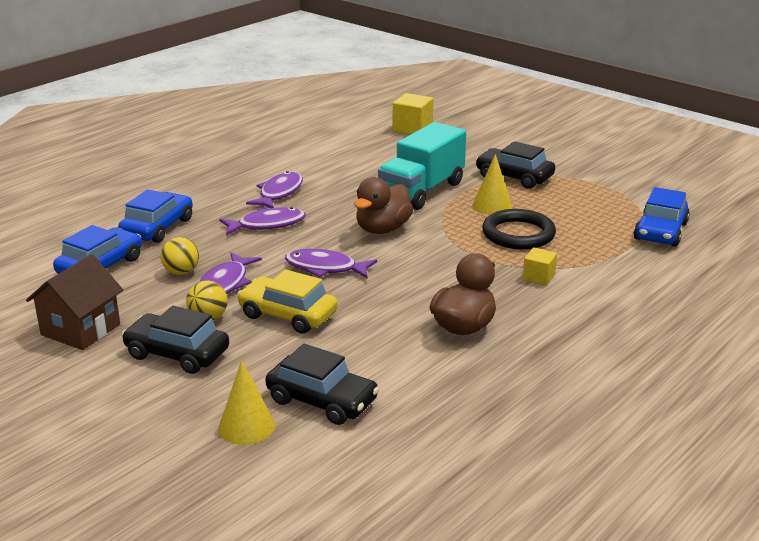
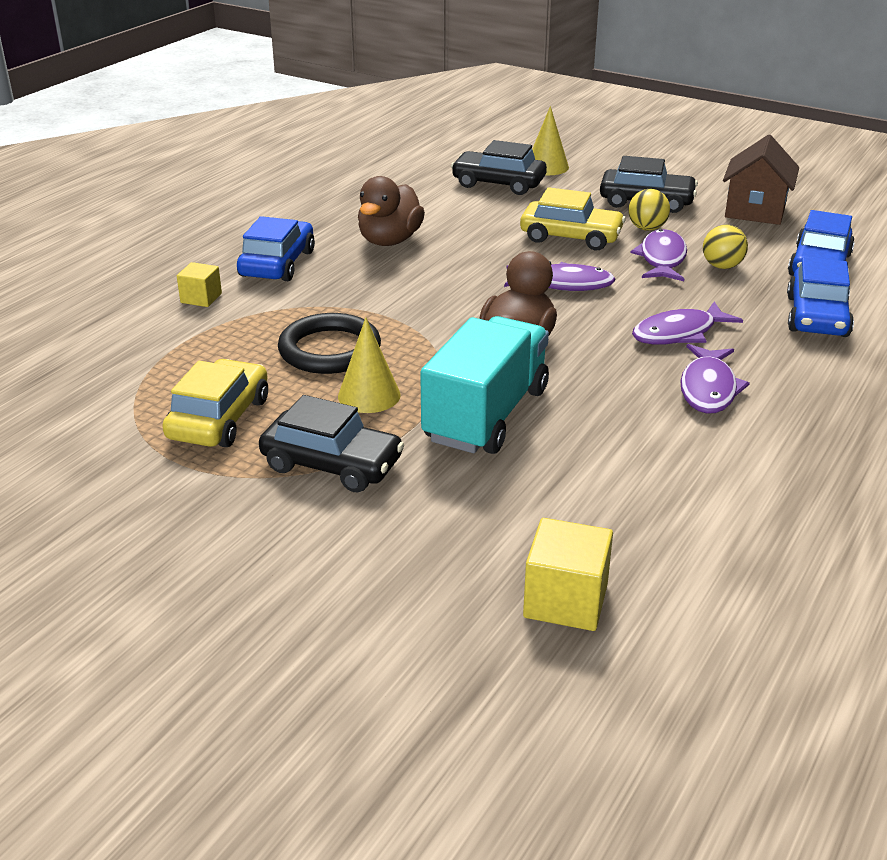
camera: 170 degrees right, 5 degrees up
(538, 277) = (308, 294): yellow cube -> yellow cube (201, 298)
(584, 201) = (219, 418): none -> yellow car
(660, 231) = (122, 373): blue car -> blue car (277, 263)

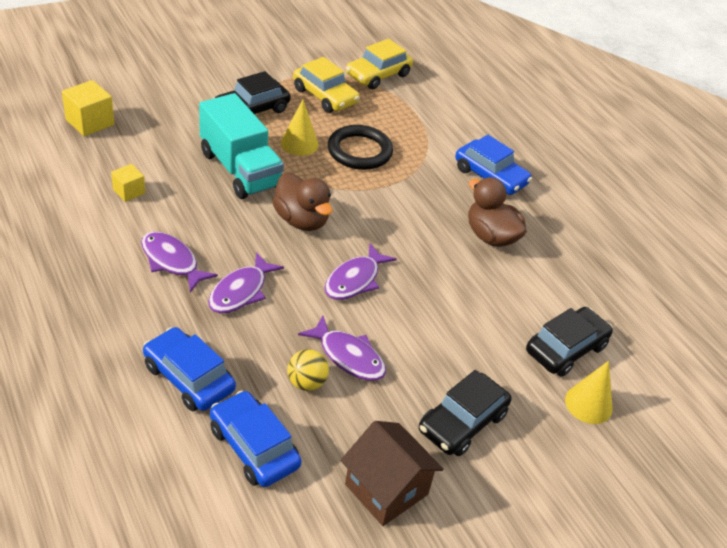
camera: 115 degrees right, 10 degrees up
(201, 298) = (463, 134): yellow cube -> yellow cube (129, 191)
(571, 237) = (427, 329): yellow car -> yellow car (378, 75)
(647, 228) = (408, 384): yellow ball -> none
(678, 333) = (241, 291): purple fish -> purple fish turned 150 degrees counterclockwise

